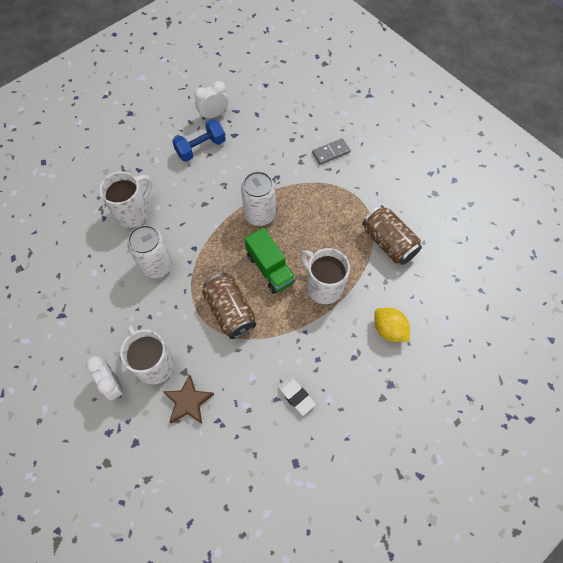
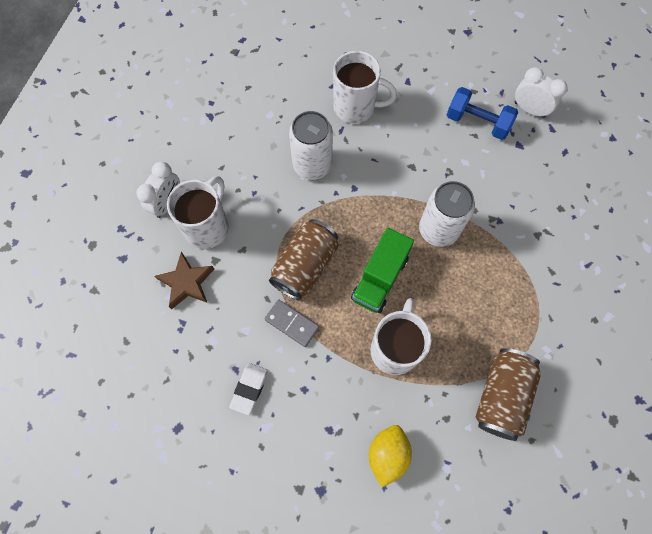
camera: 60 degrees right, 5 degrees up
(331, 152) = (576, 261): grey domino -> grey domino (292, 323)

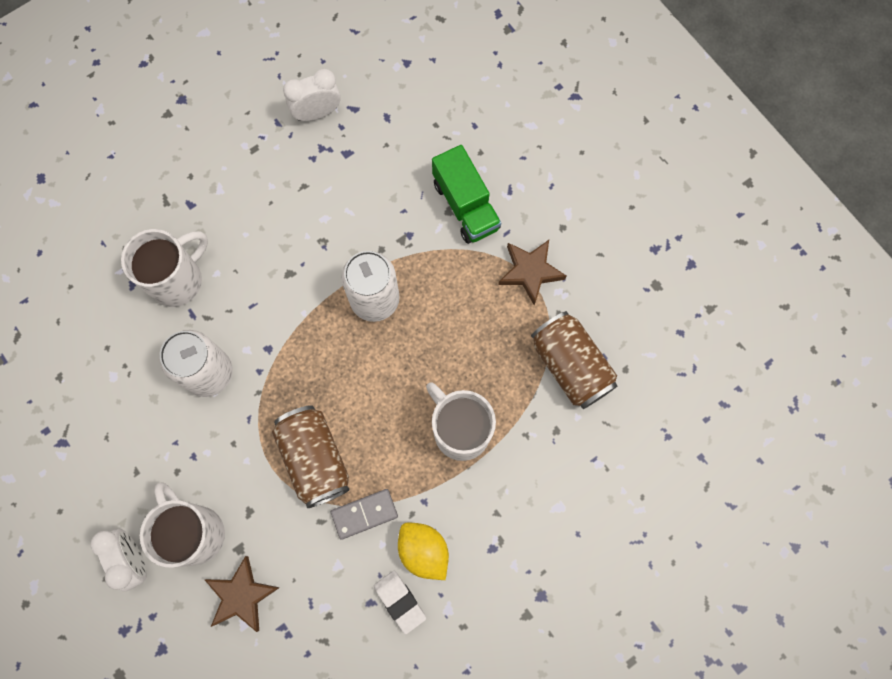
camera: 55 degrees left, 5 degrees up
(379, 278) = (381, 393): green truck -> green truck (465, 205)
(387, 454) = (551, 509): yellow lemon -> yellow lemon (423, 551)
(477, 122) = (291, 173): blue dumbbell -> none
(543, 319) = (530, 272): none -> brown star

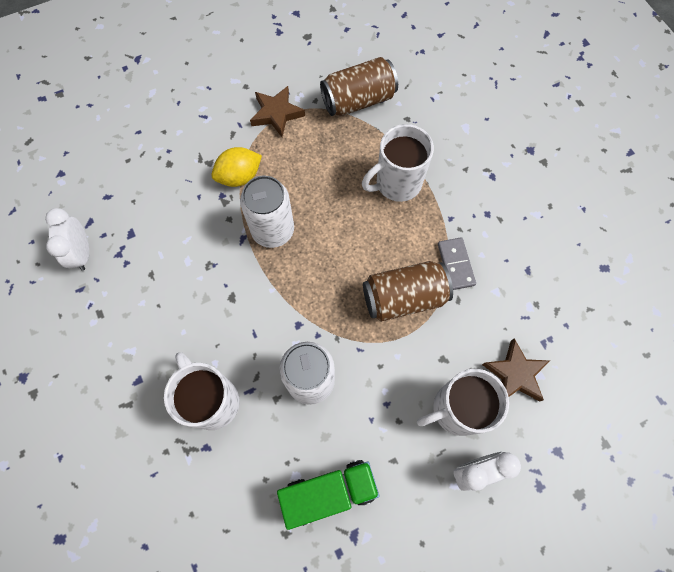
camera: 80 degrees left, 5 degrees down
(400, 601) = (528, 248): white eraser -> none
(423, 551) = (490, 224): yellow lemon -> yellow lemon (239, 177)
(465, 205) = (207, 149): green truck -> green truck (329, 492)

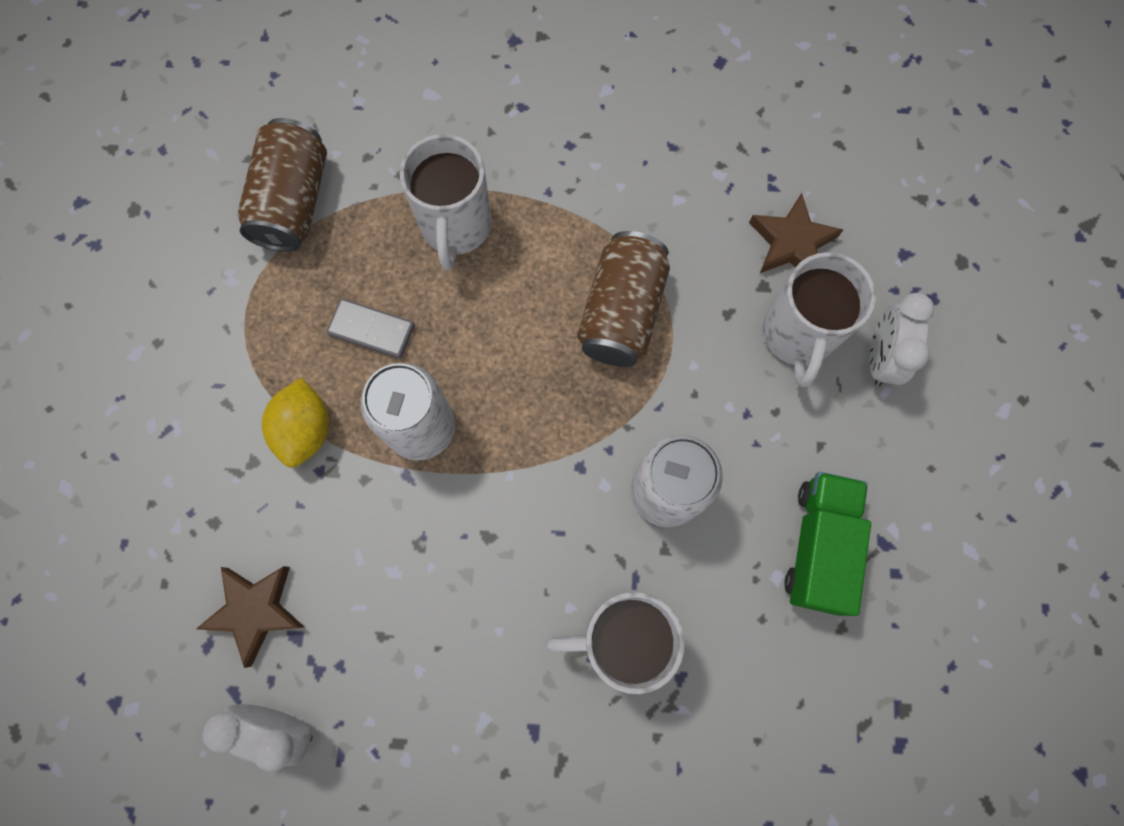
camera: 60 degrees left, 5 degrees up
(276, 114) = (237, 323): brown star -> brown star (255, 611)
(455, 264) = (614, 224): grey domino -> grey domino (371, 330)

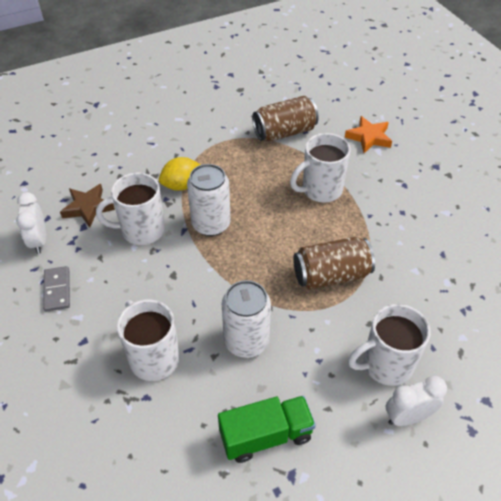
camera: 60 degrees right, 25 degrees down
(365, 543) = (141, 230): none -> white mug
(371, 330) = (245, 185): grey domino -> grey domino (57, 290)
(393, 88) = (369, 137): none -> orange star
(791, 242) = (439, 335): brown star -> none

